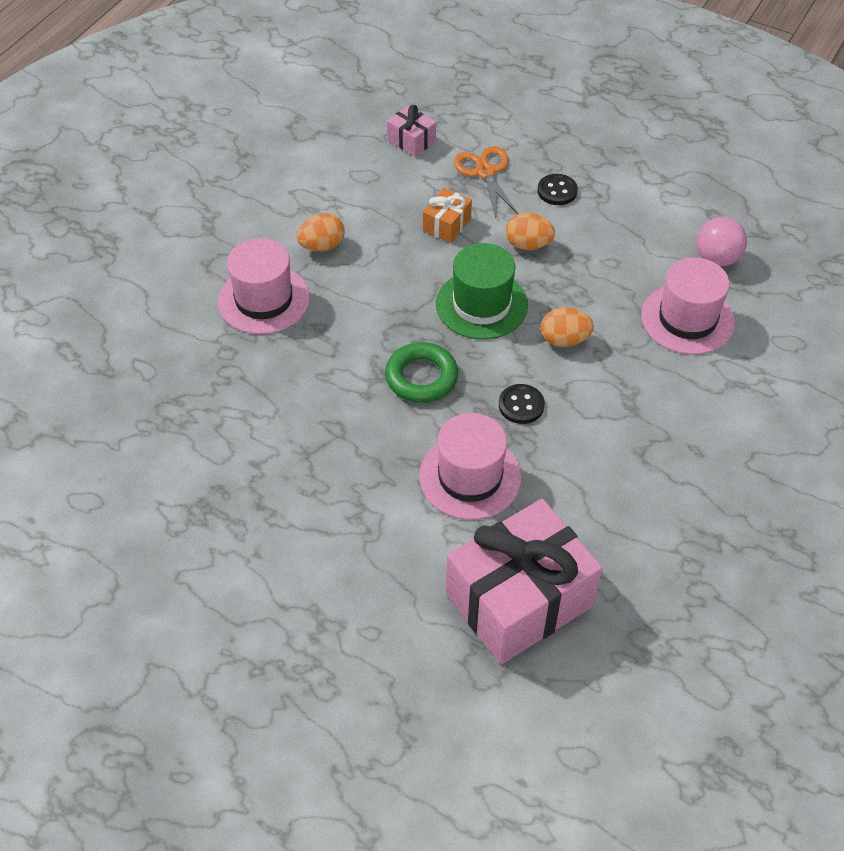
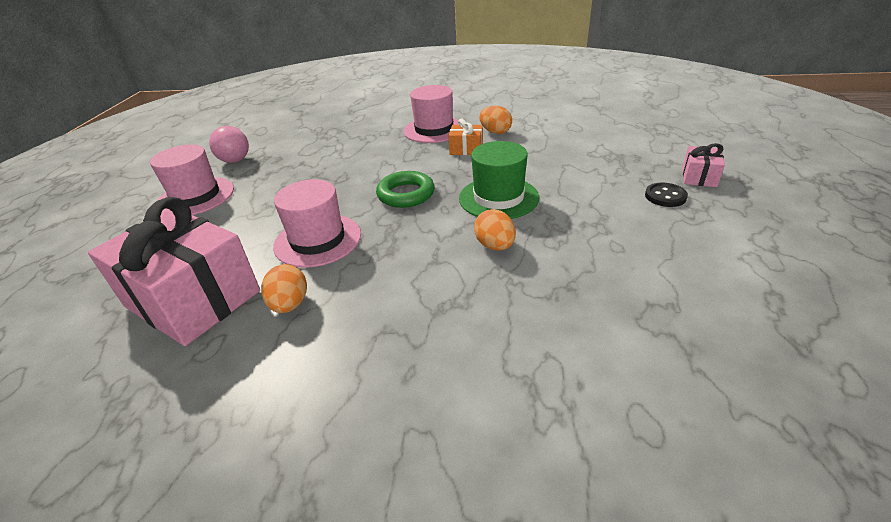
camera: 70 degrees right, 15 degrees down
(411, 141) = (629, 130): pink gift -> pink gift (699, 177)
(447, 225) = (564, 163): orange gift -> orange gift (466, 149)
(485, 172) = (639, 162): orange scissors -> none
(521, 405) = (405, 244): black button -> none
(528, 245) = (585, 200): orange egg -> orange egg (290, 304)
(687, 319) = (593, 317): pink hat -> pink hat (196, 197)
(717, 259) = (709, 316): pink ball -> pink ball (235, 160)

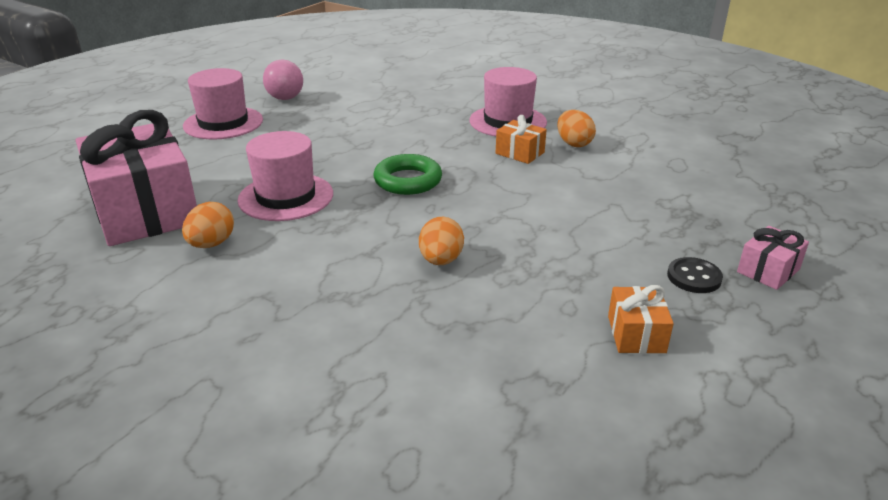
camera: 25 degrees right, 5 degrees down
(498, 198) = (497, 215): green hat -> none
(676, 248) = (636, 334): none -> orange gift

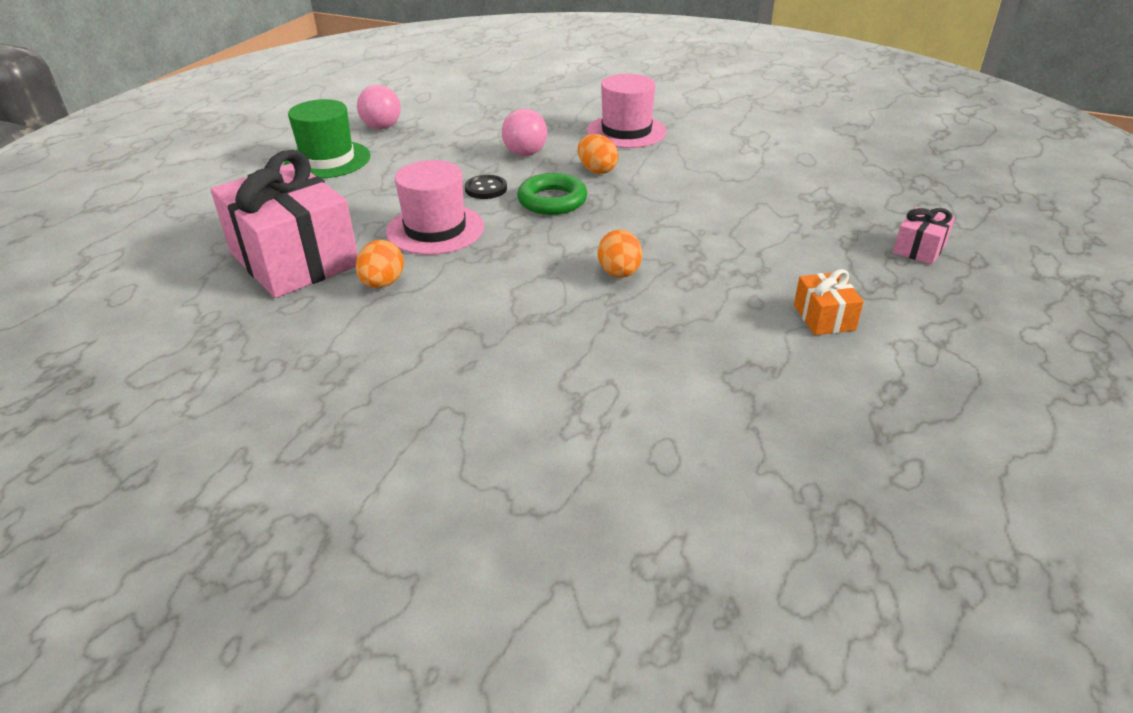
camera: 10 degrees left, 5 degrees up
(223, 123) = (328, 160): pink hat -> green hat
(403, 134) = (525, 154): none -> pink ball
(520, 153) = (651, 162): orange gift -> none
(574, 143) = (700, 148): orange egg -> orange egg (597, 170)
(694, 277) = (857, 262): black button -> black button (486, 189)

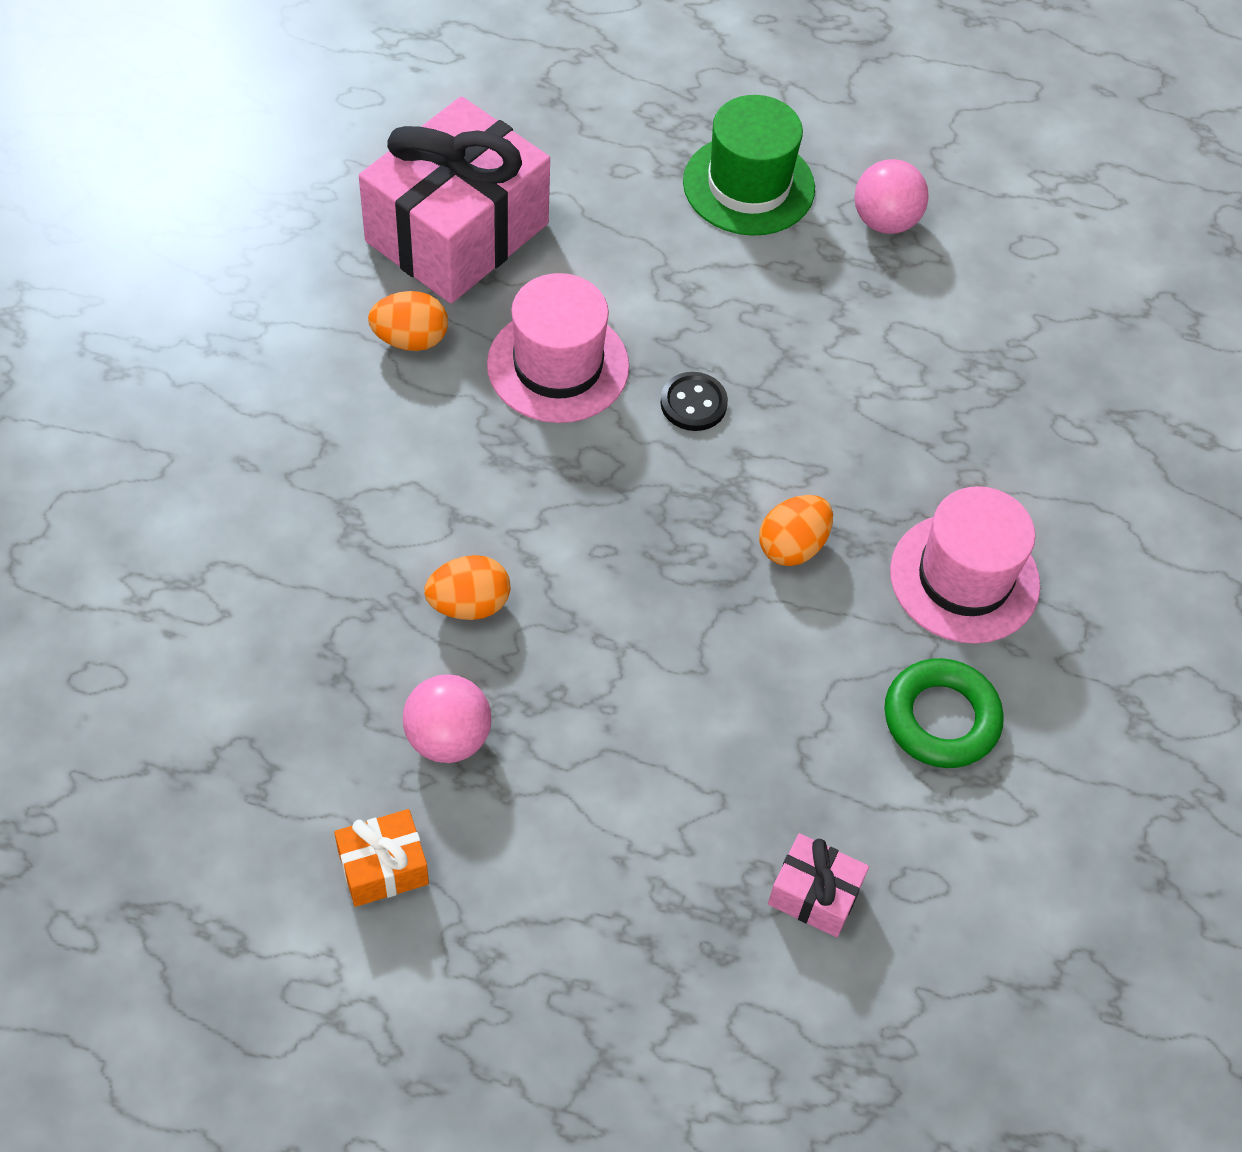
camera: 75 degrees right, 20 degrees up
(525, 154) = (831, 436): pink ball -> pink ball (448, 738)
(552, 200) = (671, 496): green ring -> green ring (941, 719)
(919, 248) = (601, 1035): pink gift -> pink gift (814, 895)

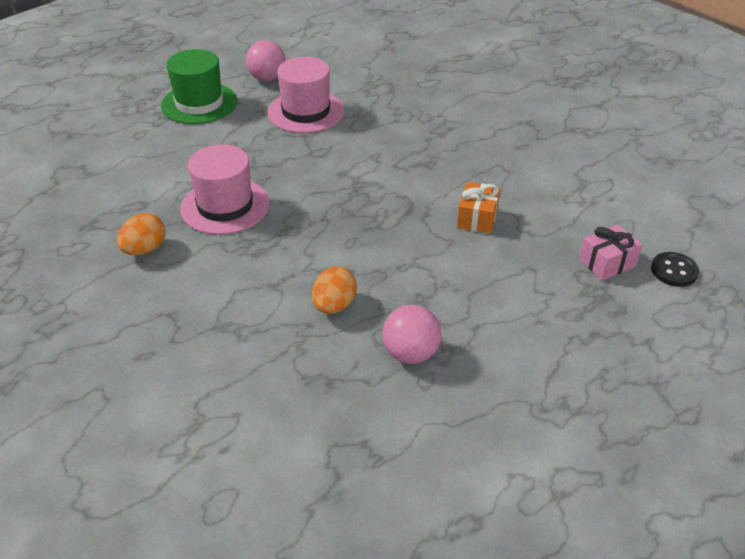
camera: 50 degrees left, 15 degrees down
(383, 868) = (472, 422): orange gift -> orange gift (477, 218)
(457, 232) = (101, 202): pink gift -> none
(693, 403) = (298, 174): black button -> black button (674, 271)
(792, 546) = (409, 181): orange egg -> none
(941, 719) = (541, 182): green ring -> none
(964, 578) = (474, 142): pink hat -> pink hat (306, 112)

